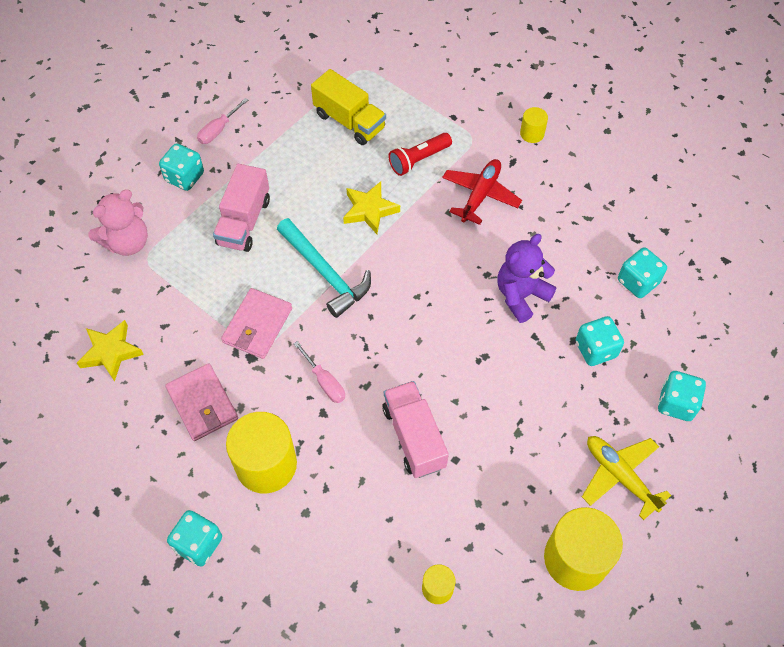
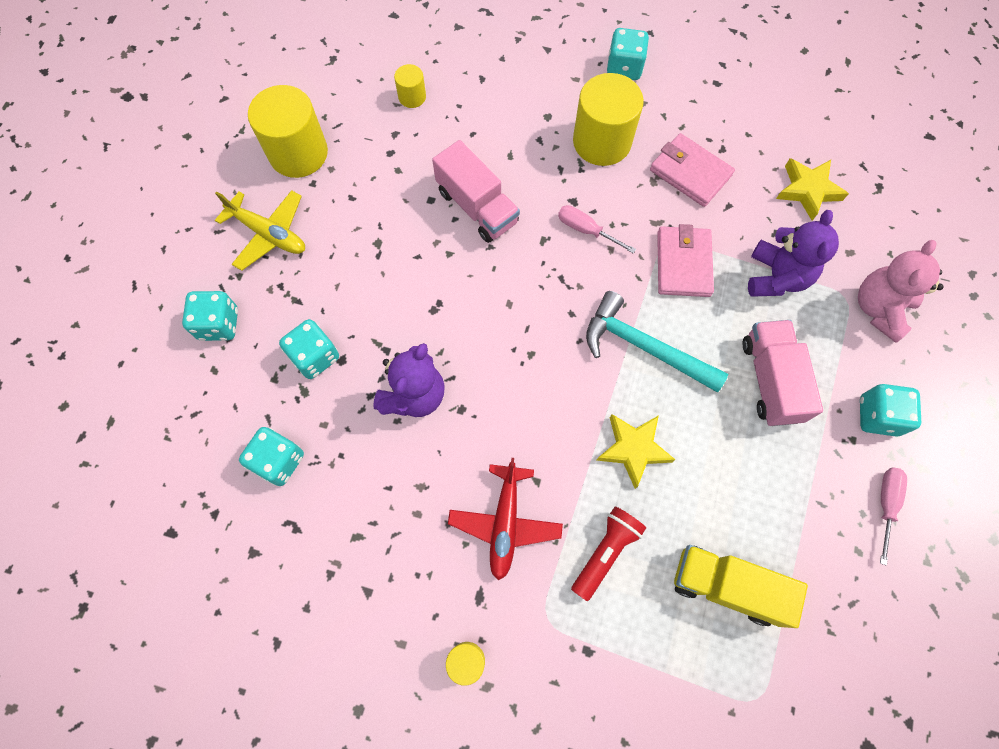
camera: 160 degrees right, 10 degrees up
(189, 290) = (776, 277): none -> purple teddy bear

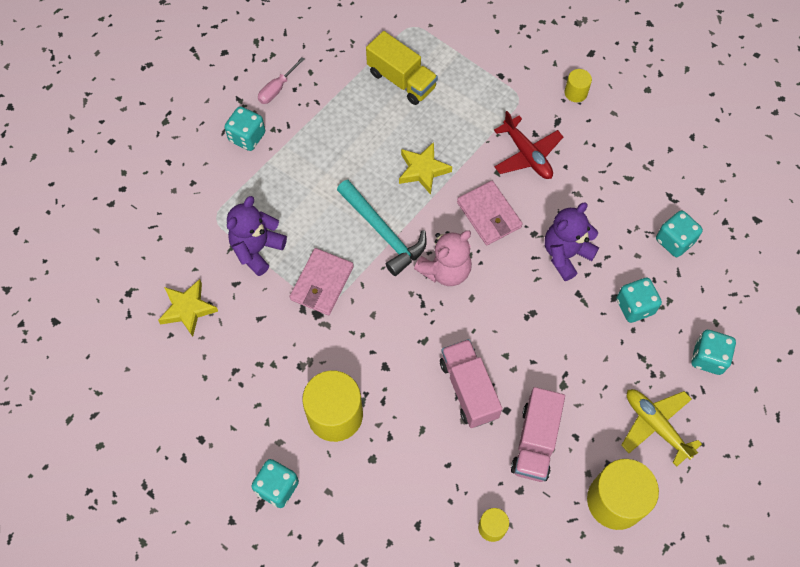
camera: 160 degrees left, 5 degrees down
(505, 523) = (527, 155): red plane -> red plane turned 120 degrees clockwise
(585, 230) = (386, 337): pink screwdriver -> none
(605, 552) = (468, 119): red flashlight -> none
(690, 173) = (274, 358): pink wallet -> pink wallet (489, 215)
(770, 380) = (305, 181): pink truck -> pink truck (535, 441)
(879, 309) = (197, 202): pink teddy bear -> pink teddy bear (445, 270)

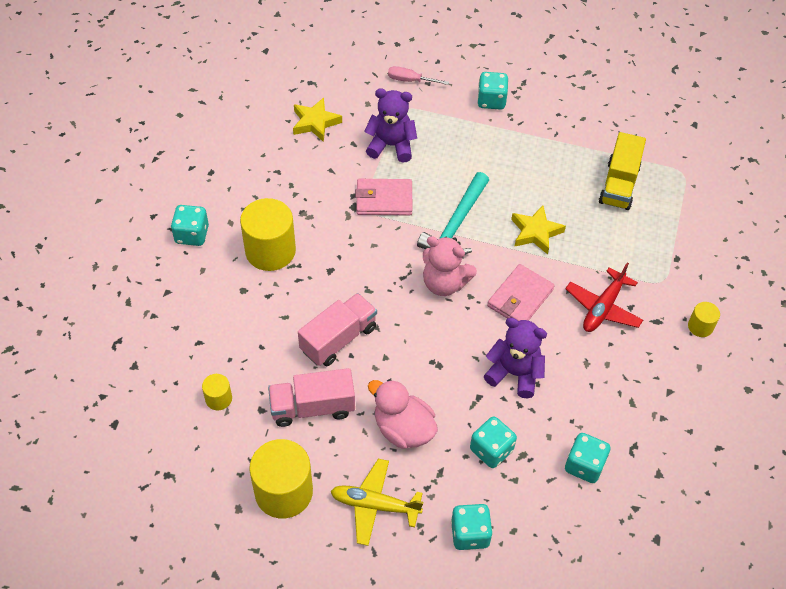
camera: 65 degrees right, 10 degrees down
(277, 89) = (550, 102): pink screwdriver -> pink screwdriver (410, 80)
(587, 370) = (403, 429): none -> pink duck
(655, 425) = (374, 505): yellow plane -> yellow plane turned 105 degrees counterclockwise

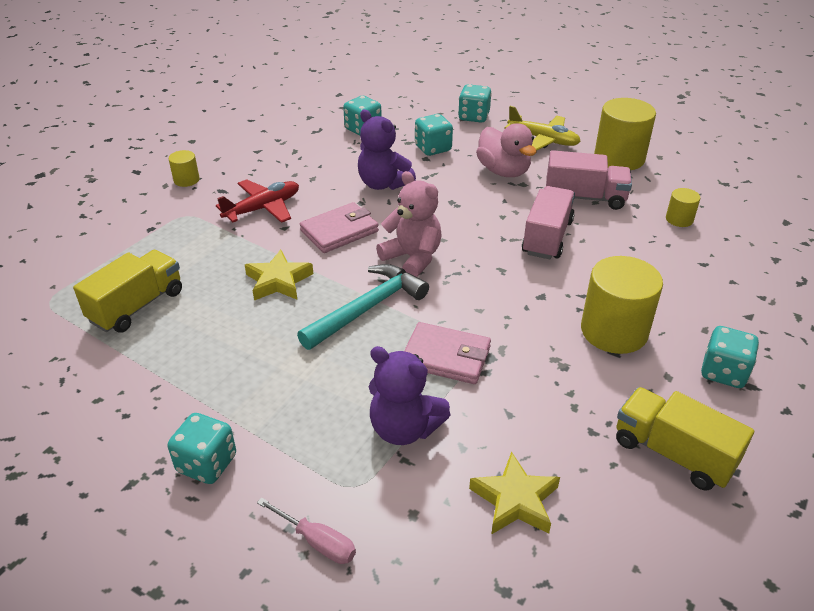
camera: 160 degrees left, 15 degrees down
(228, 169) = (673, 453): none -> yellow truck
(338, 339) = (547, 237): pink truck -> pink truck turned 135 degrees clockwise

